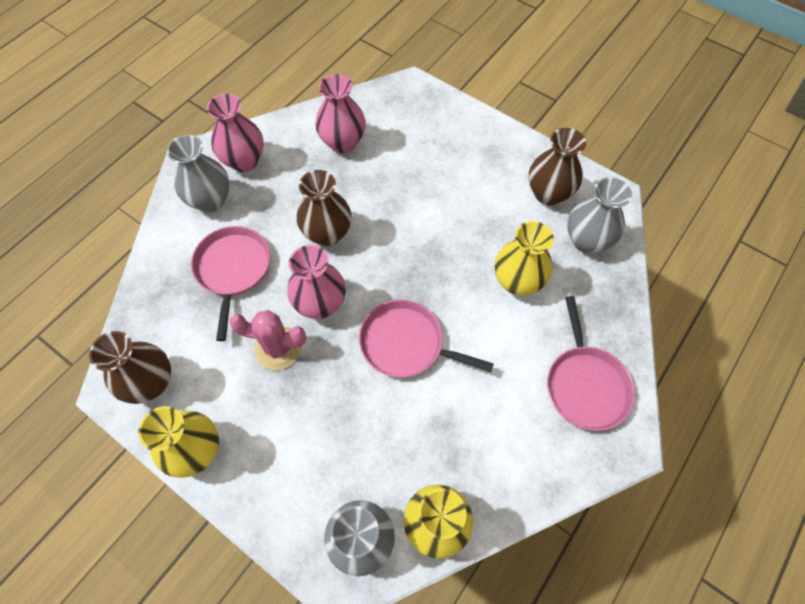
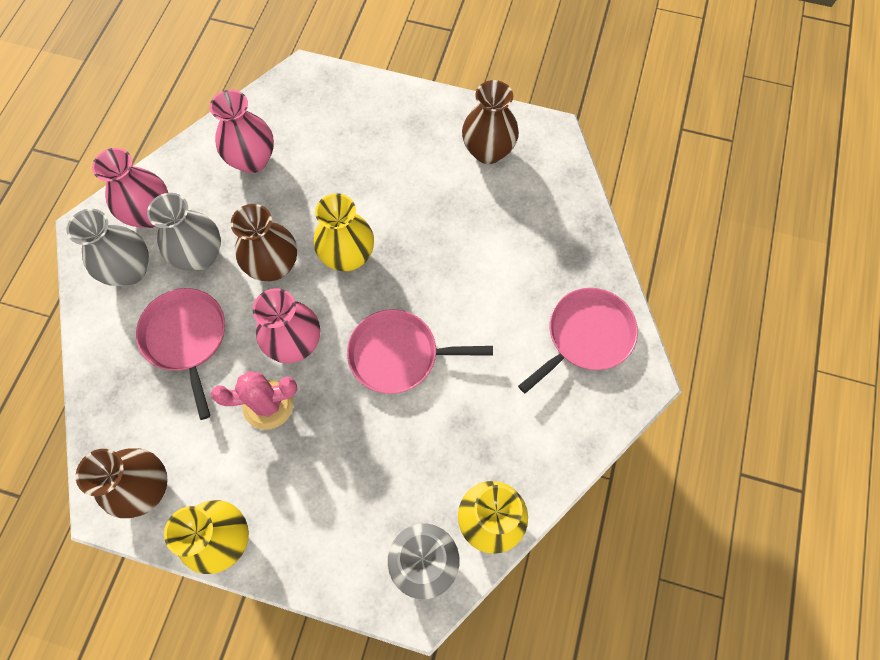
camera: 20 degrees left, 5 degrees up
(517, 281) = (487, 254): yellow vase -> yellow vase (348, 256)
(586, 385) = (586, 336): pink pan -> pink pan turned 105 degrees counterclockwise
(587, 240) = (541, 189): grey vase -> grey vase (200, 255)

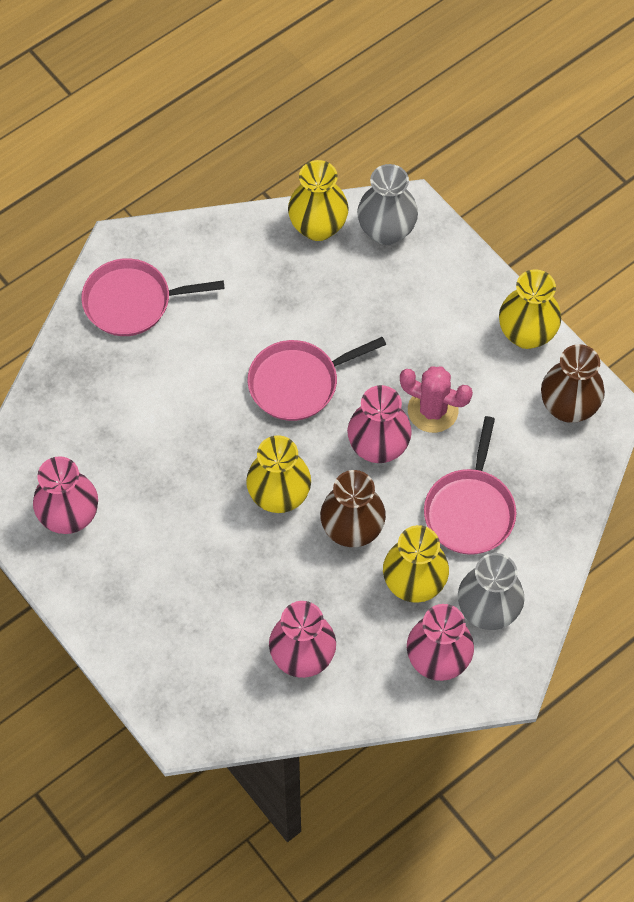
camera: 145 degrees left, 5 degrees down
(200, 255) = (414, 583): grey vase -> yellow vase
(398, 355) = (298, 383): pink pan -> pink pan turned 120 degrees clockwise
(488, 151) = (69, 516): brown vase -> pink vase

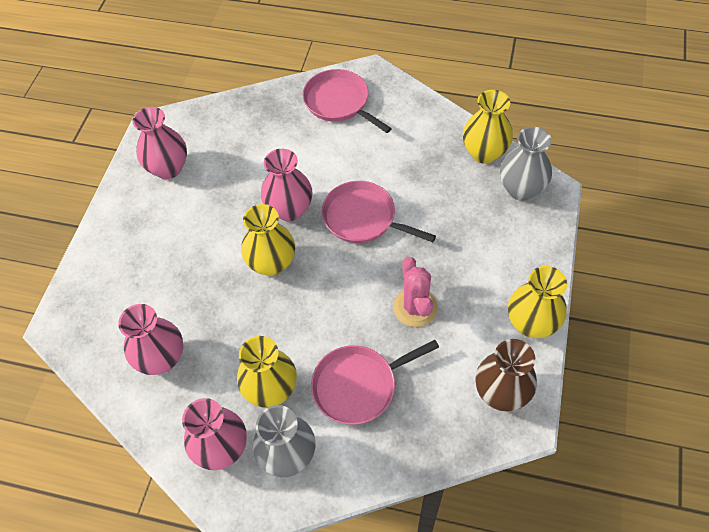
camera: 55 degrees right, 5 degrees down
(352, 529) = (282, 322): brown vase -> none
(378, 447) = (357, 294): pink vase -> pink vase (289, 210)

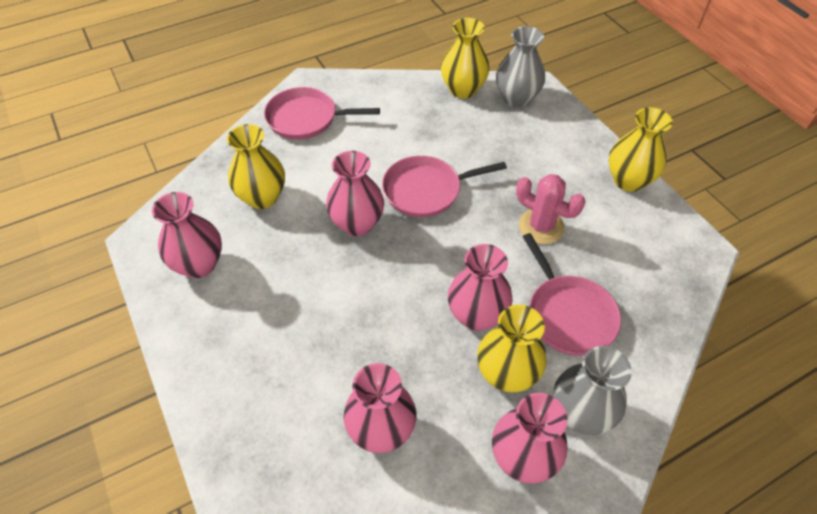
camera: 45 degrees left, 5 degrees down
(272, 263) = (390, 275): yellow vase -> yellow vase (262, 197)
(296, 335) = (476, 315): none -> pink vase
(358, 386) = (569, 315): pink pan -> pink pan turned 45 degrees counterclockwise
(501, 393) = (665, 240): brown vase -> none

